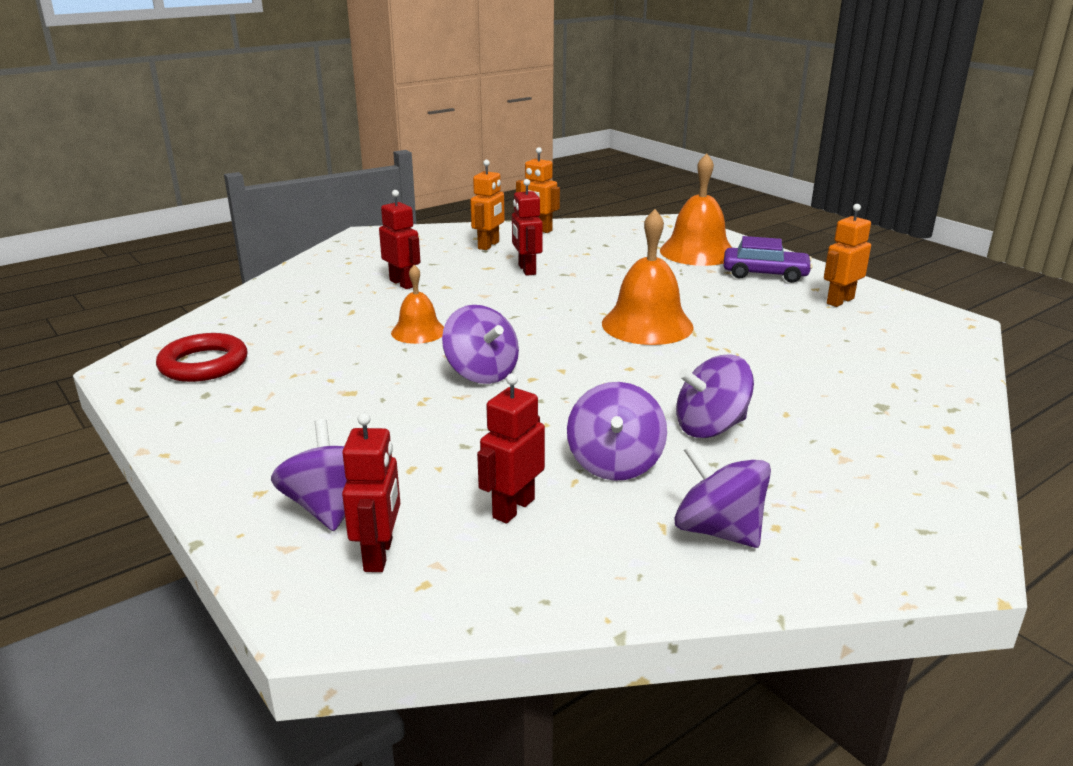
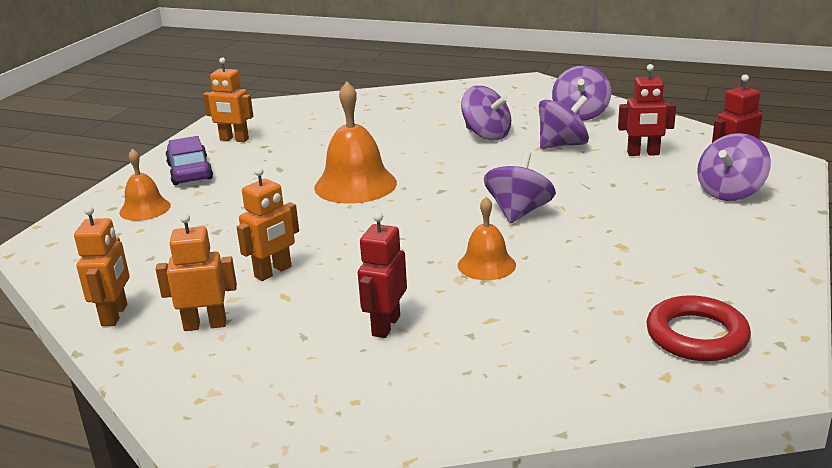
camera: 120 degrees left, 0 degrees up
(526, 270) = (273, 272): red robot -> orange robot
(697, 252) = (145, 209): orange bell -> orange bell, size x0.59

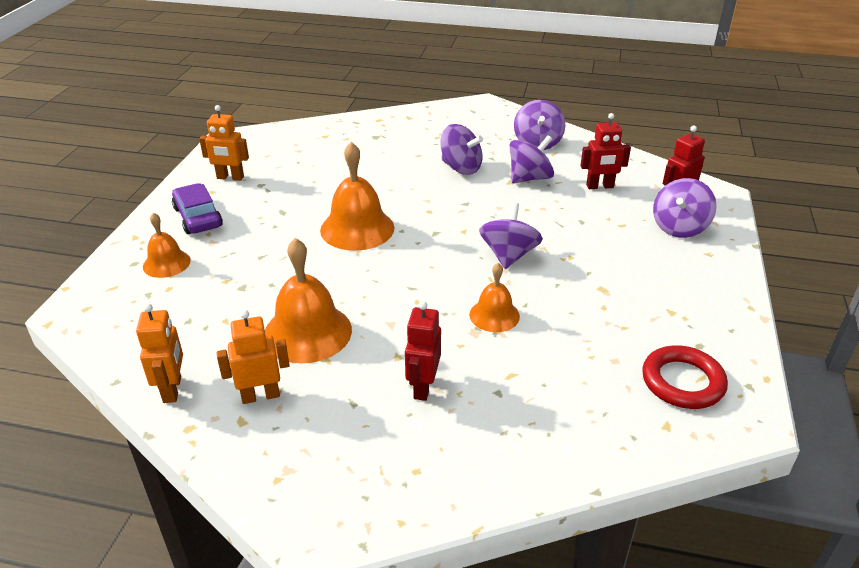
camera: 10 degrees left, 10 degrees up
(273, 272) = (307, 332): orange robot -> orange bell

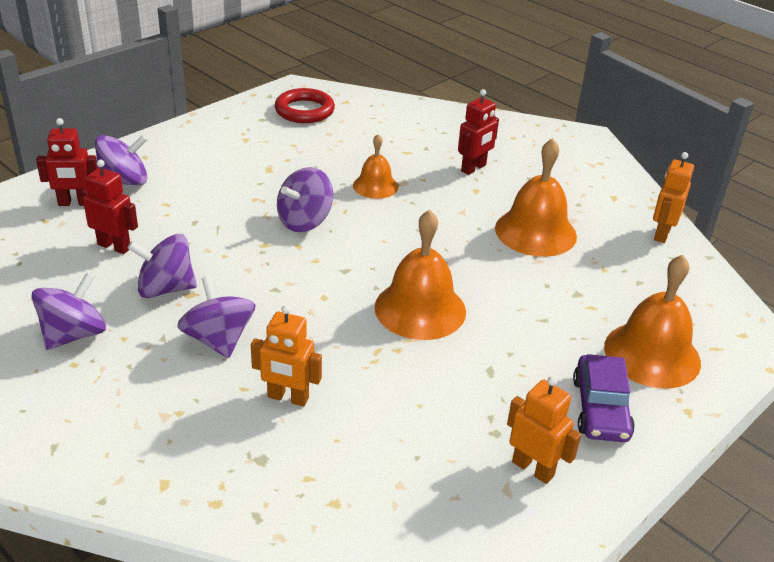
camera: 150 degrees left, 0 degrees up
(166, 263) = (652, 354): orange bell -> orange bell, size x1.70
(260, 396) = (594, 205): orange robot -> orange robot (288, 398)

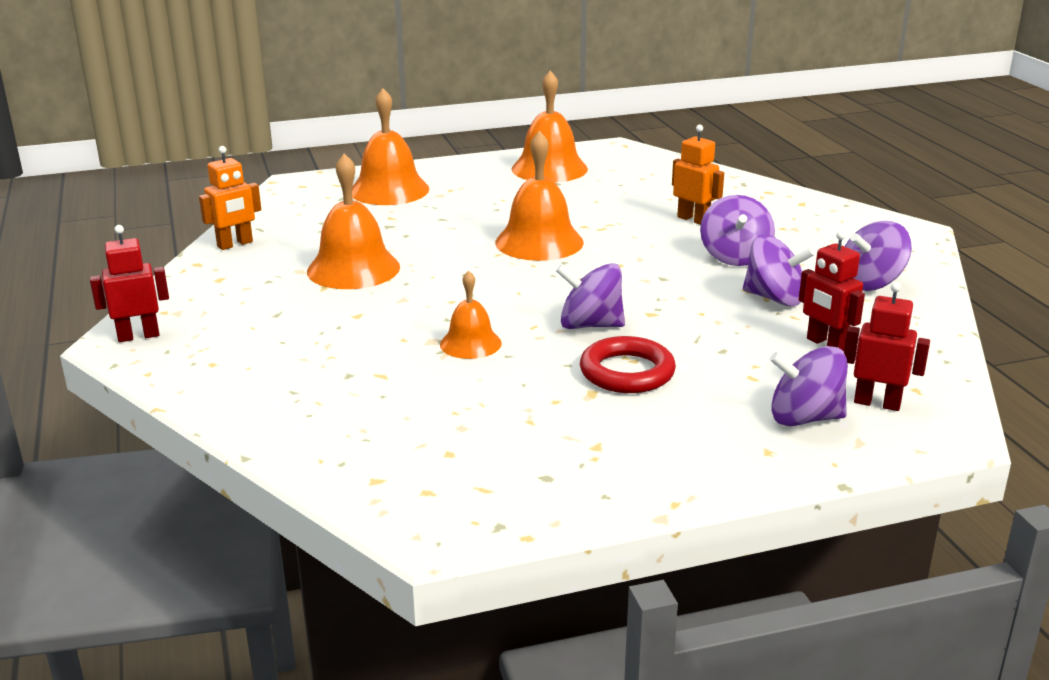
camera: 150 degrees left, 10 degrees down
(304, 111) = (463, 477): red ring -> red ring (627, 372)
(304, 221) = (590, 325): purple spinning top -> purple spinning top turned 150 degrees counterclockwise
(474, 168) = (324, 337): red robot -> red robot (138, 336)
(533, 468) = (549, 169): orange robot -> orange bell
(600, 409) = (469, 178): purple car -> none

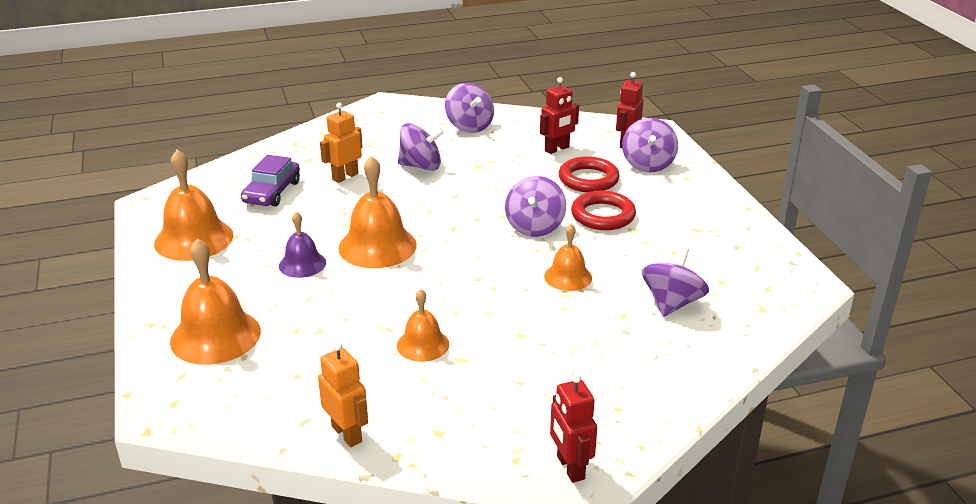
camera: 90 degrees left, 5 degrees up
(353, 269) = (423, 344): orange bell -> orange bell, size x0.59
(504, 212) = (302, 264): none -> purple bell
(647, 190) = (272, 192): none -> purple car
(734, 365) = (588, 179): none -> red ring
(774, 298) = (491, 158): purple spinning top -> purple spinning top (672, 303)

